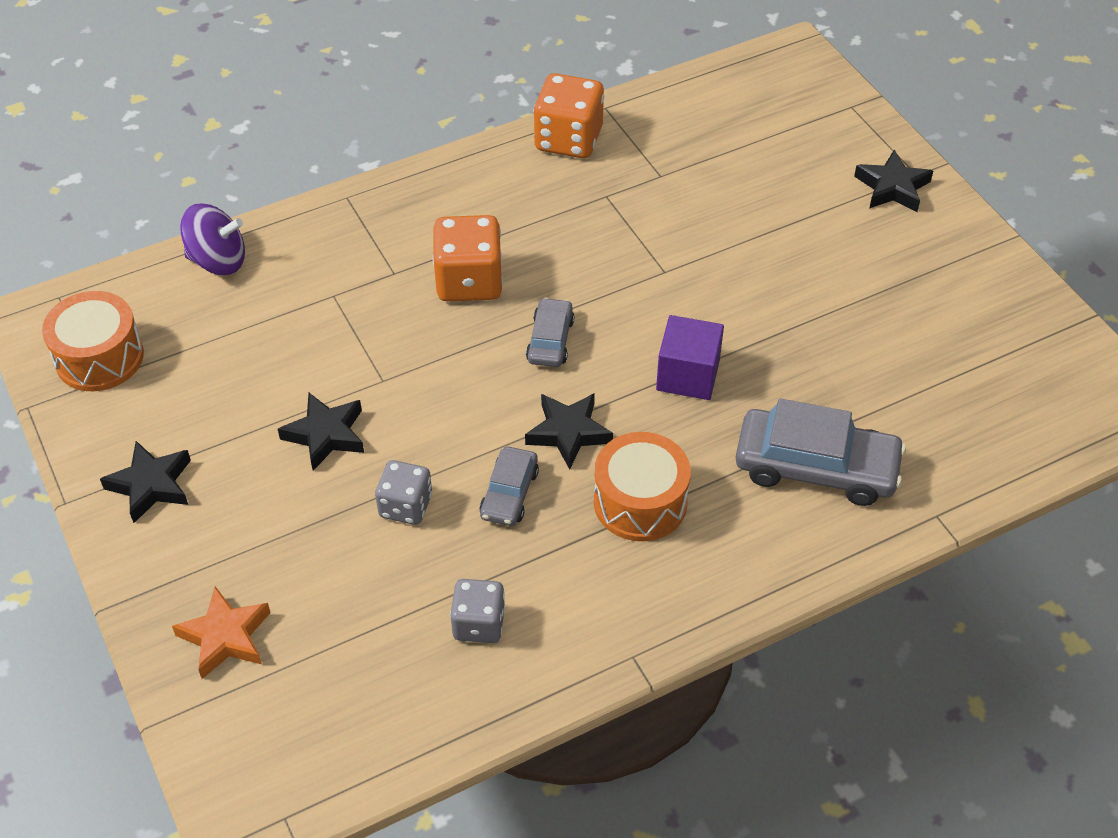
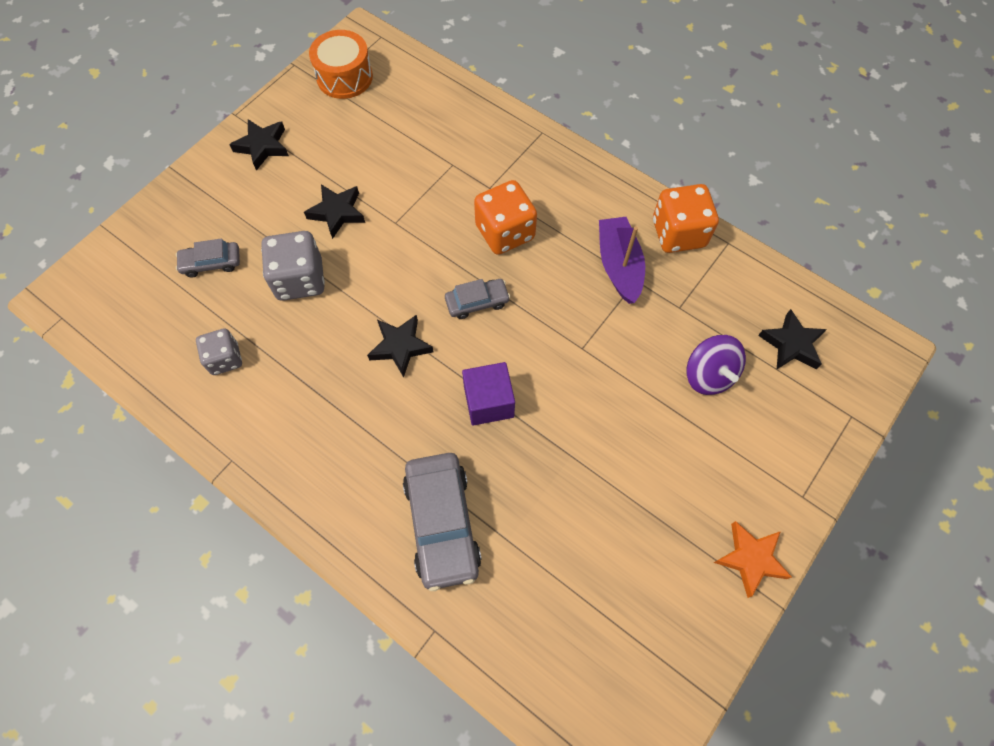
camera: 65 degrees right, 15 degrees up
(218, 261) = (449, 94): purple spinning top -> purple spinning top (709, 375)
(225, 637) = (171, 232): orange star -> orange star (750, 558)
(405, 506) = (300, 279): grey dice -> grey dice, size x1.58
(509, 493) = (334, 333): grey car -> grey car (211, 263)
(579, 202) = (619, 266): none -> purple boat
(640, 502) = (359, 415): orange drum -> none
(892, 187) = (774, 481): black star -> black star (791, 344)

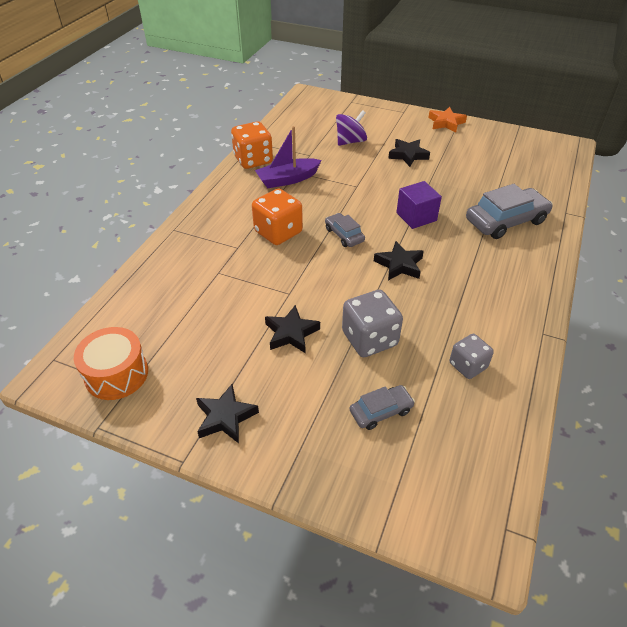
camera: 105 degrees left, 20 degrees down
(211, 263) = (381, 411): grey car -> grey car turned 90 degrees counterclockwise
(791, 344) = (317, 119): black star -> black star (408, 155)

